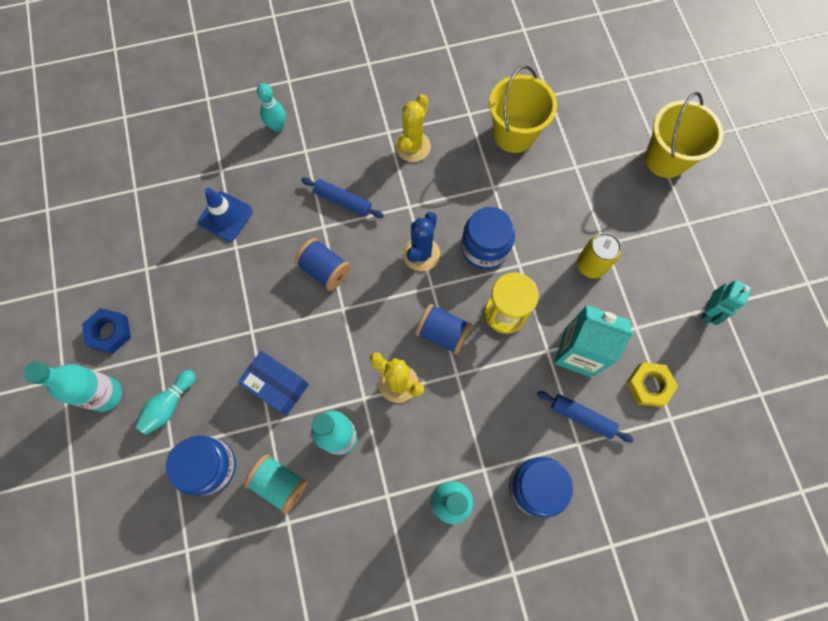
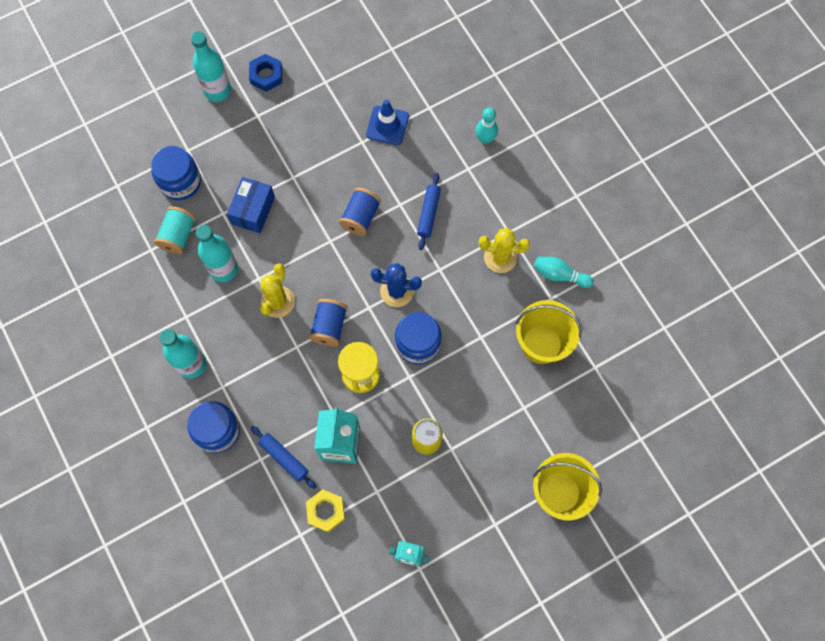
camera: 75 degrees right, 0 degrees up
(169, 405) = (219, 137): turquoise bowling pin -> turquoise bowling pin (560, 275)
(582, 417) = (284, 458): blue rolling pin -> blue rolling pin turned 60 degrees counterclockwise

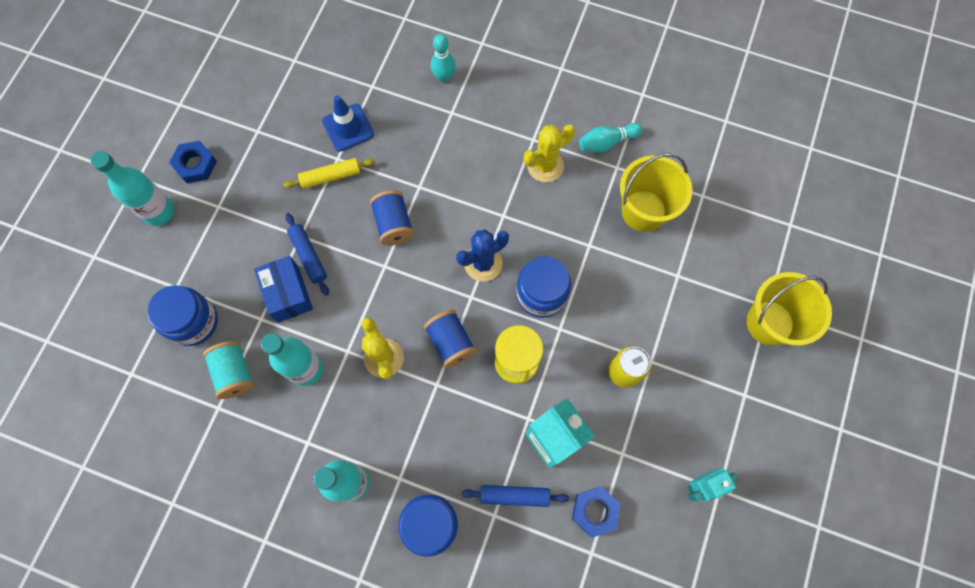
camera: 40 degrees left, 0 degrees up
(326, 511) = (594, 511): yellow nut -> blue nut
(347, 151) = (331, 176): none -> yellow rolling pin
(428, 213) = (451, 175): blue rolling pin -> blue rolling pin (308, 256)

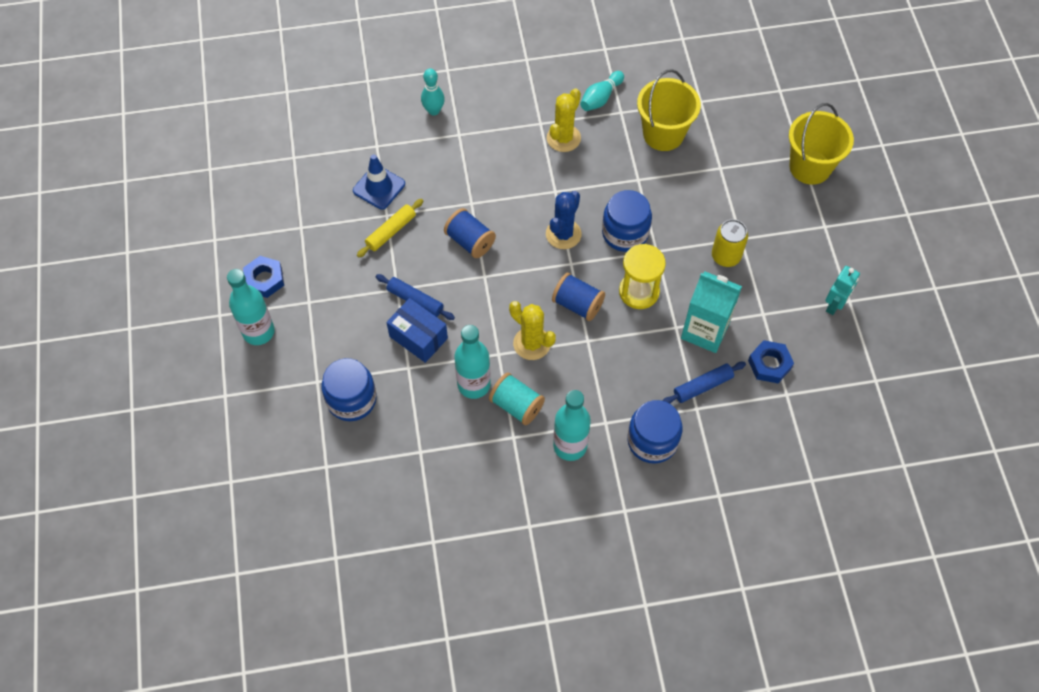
camera: 30 degrees left, 10 degrees down
(234, 373) = (415, 419): turquoise spool -> turquoise spool (516, 405)

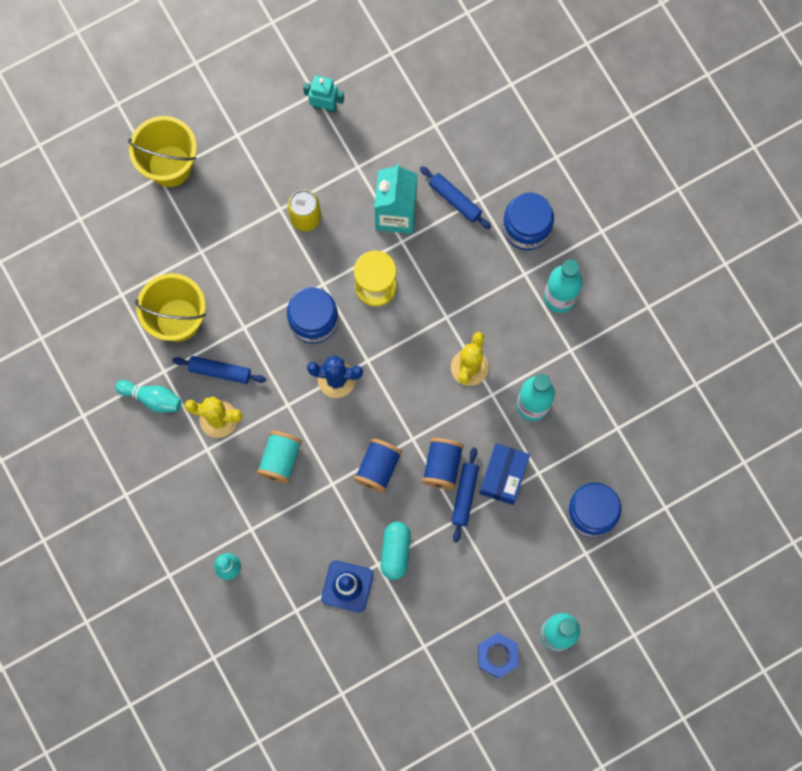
camera: 110 degrees left, 15 degrees up
(391, 231) = (395, 552): yellow rolling pin -> turquoise capsule
(516, 405) = (538, 359): turquoise spool -> turquoise spool (280, 459)
(577, 304) = (411, 339): blue spool -> blue spool (442, 466)
(605, 151) = (220, 371): none -> blue rolling pin
(769, 364) = (410, 147): blue nut -> none

